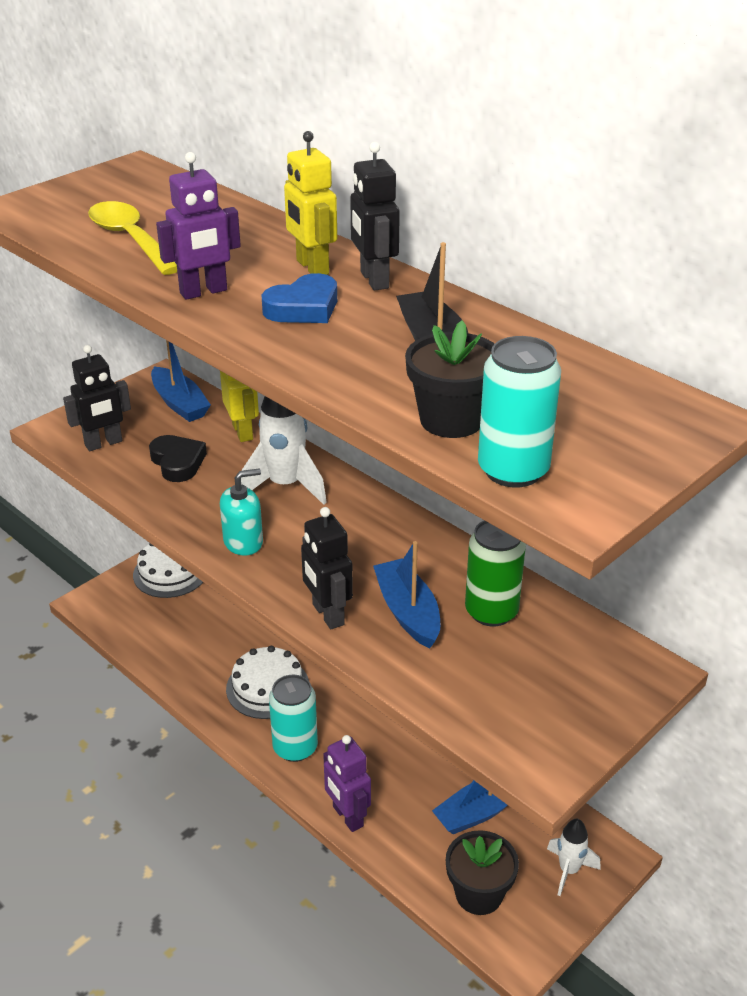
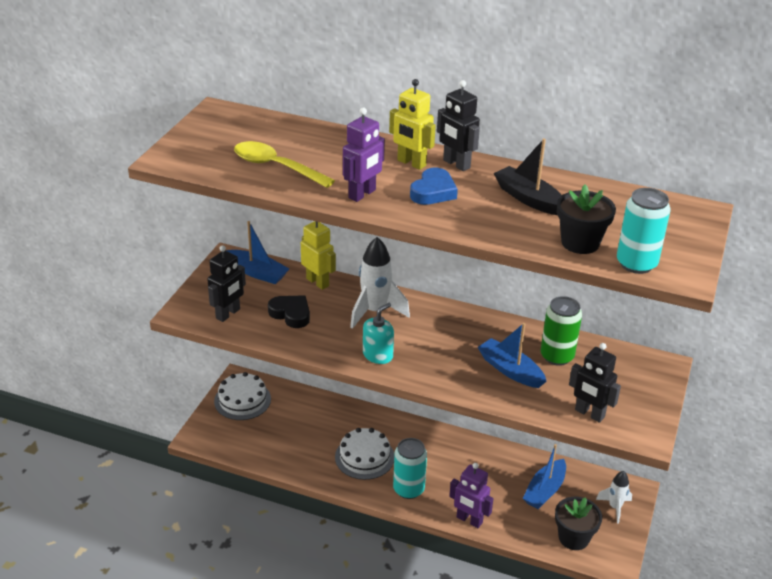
camera: 25 degrees left, 0 degrees up
(327, 614) = (465, 385): black robot -> black robot (589, 414)

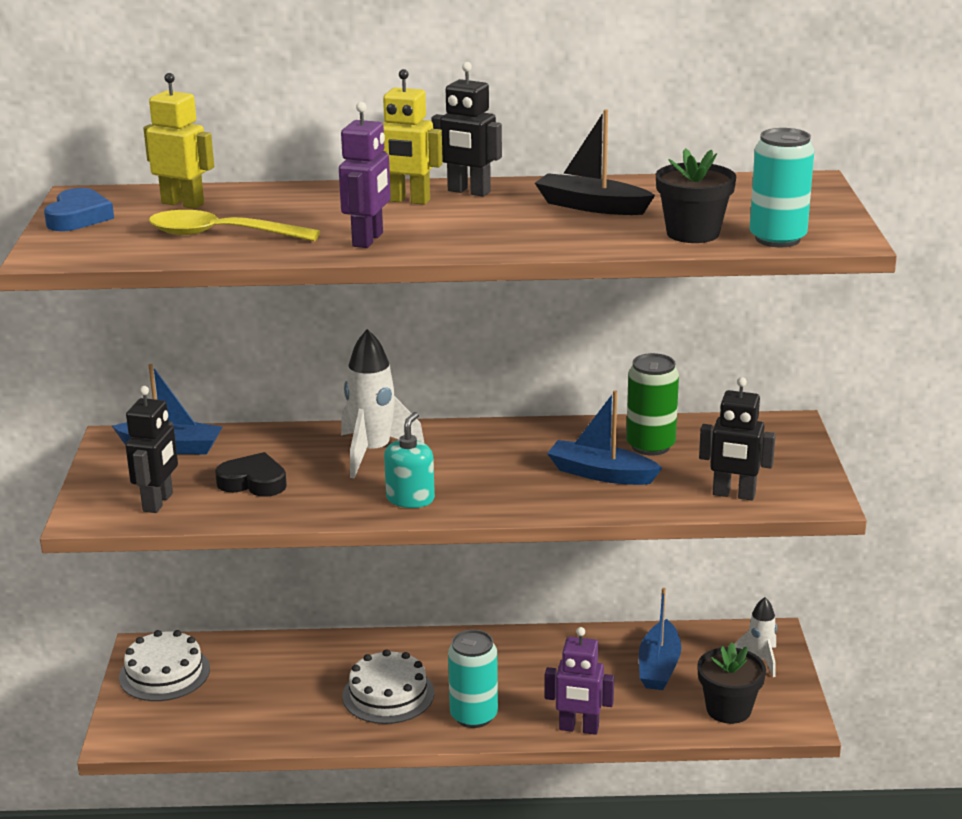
camera: 20 degrees left, 10 degrees down
(318, 282) = (268, 439): yellow robot -> yellow robot (183, 203)
(433, 192) = (462, 221): blue heart -> blue heart (78, 217)

